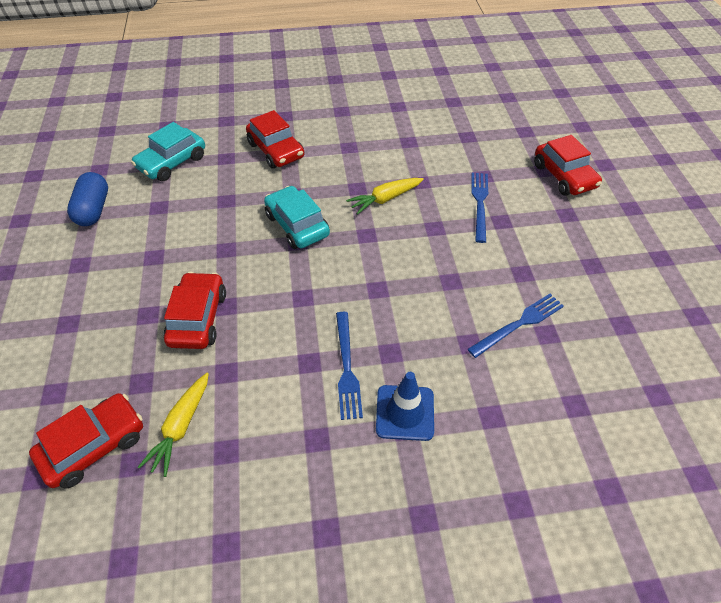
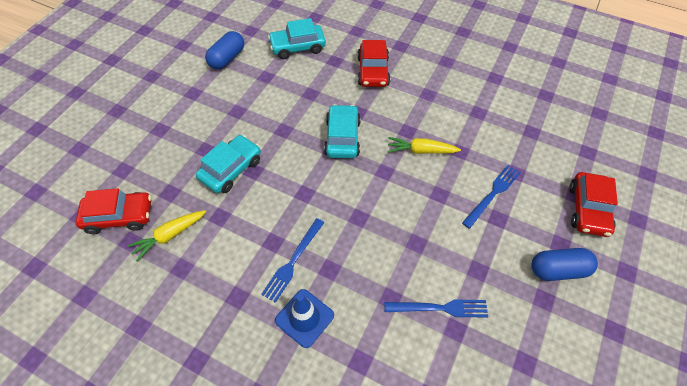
camera: 35 degrees right, 5 degrees up
(198, 318) = (231, 169): red car -> turquoise car
(582, 235) = (558, 270): none -> blue capsule

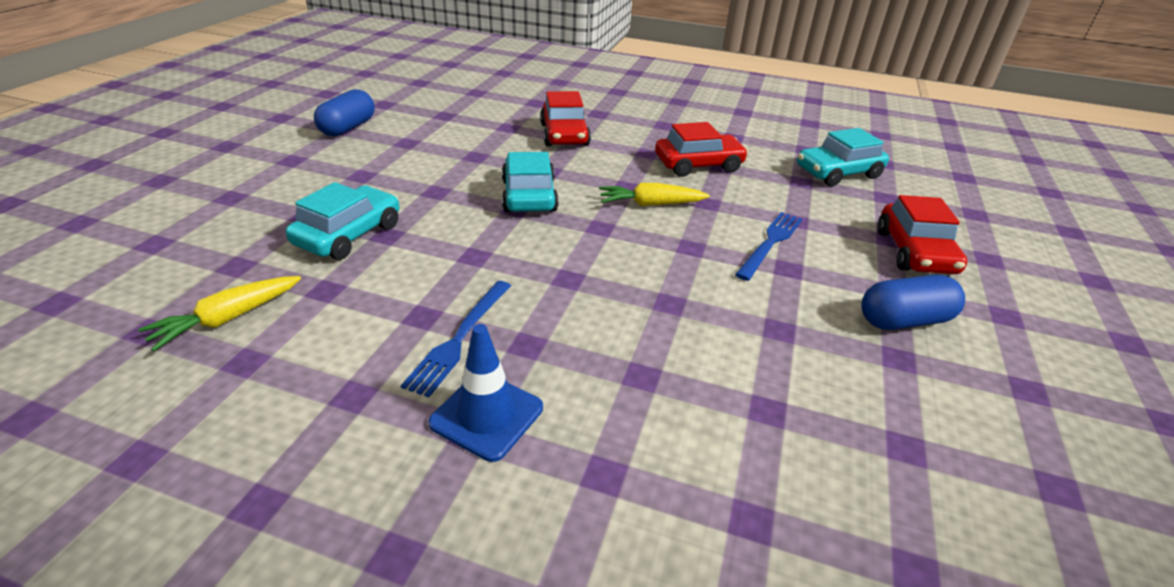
camera: 10 degrees left, 20 degrees down
(119, 216) = (133, 299): red car -> red car (698, 165)
(297, 47) = (453, 116): turquoise car -> turquoise car (838, 173)
(439, 308) = (731, 382): blue fork -> none

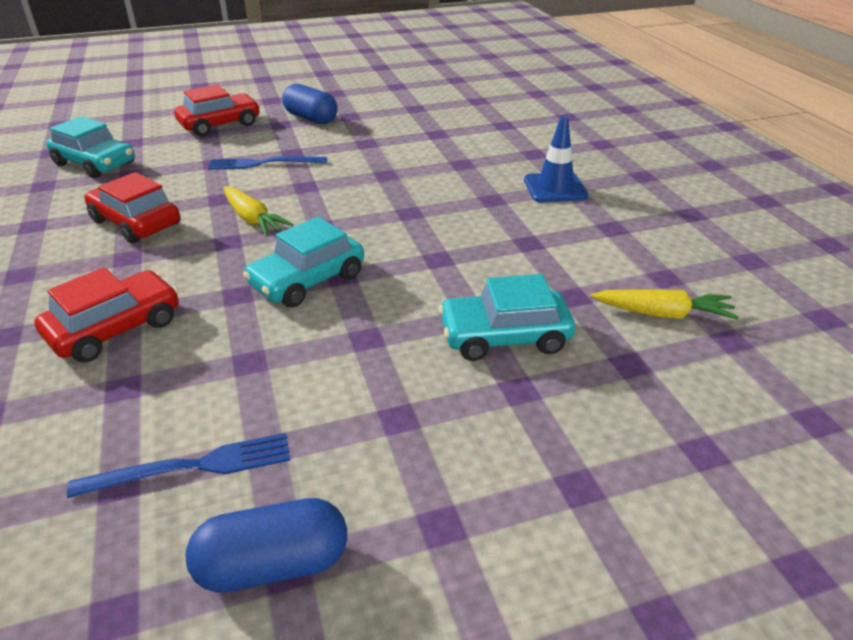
camera: 125 degrees left, 0 degrees up
(460, 338) = (522, 220): blue fork -> blue fork (191, 467)

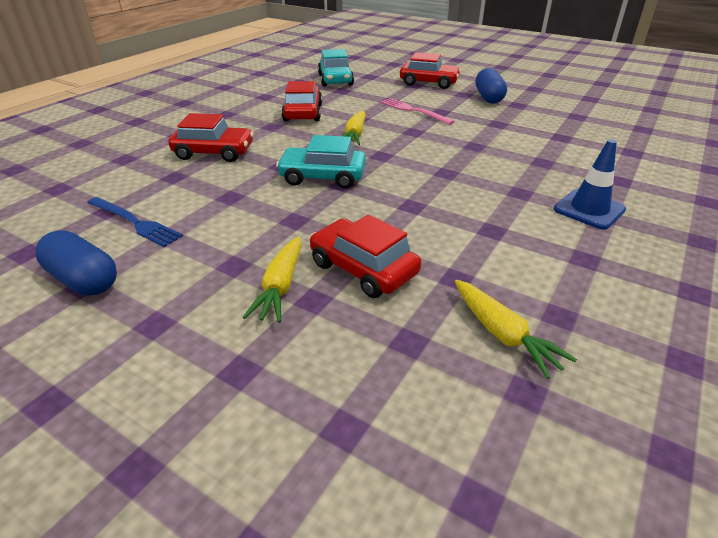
camera: 50 degrees right, 0 degrees up
(264, 163) = (414, 111): blue fork -> pink fork
(475, 401) = (280, 286): none -> yellow carrot
(504, 336) = (363, 269): turquoise car -> red car

